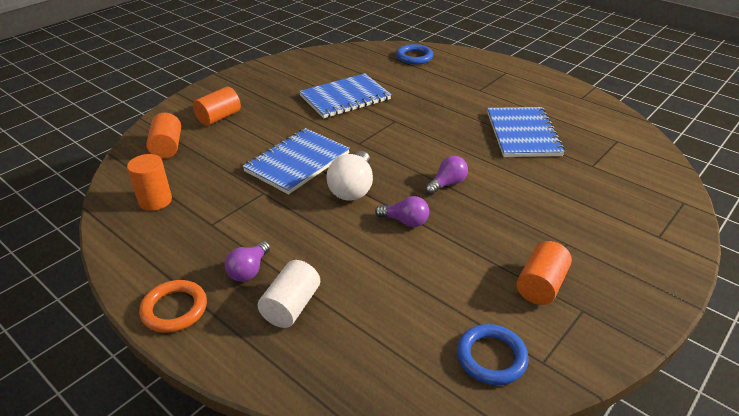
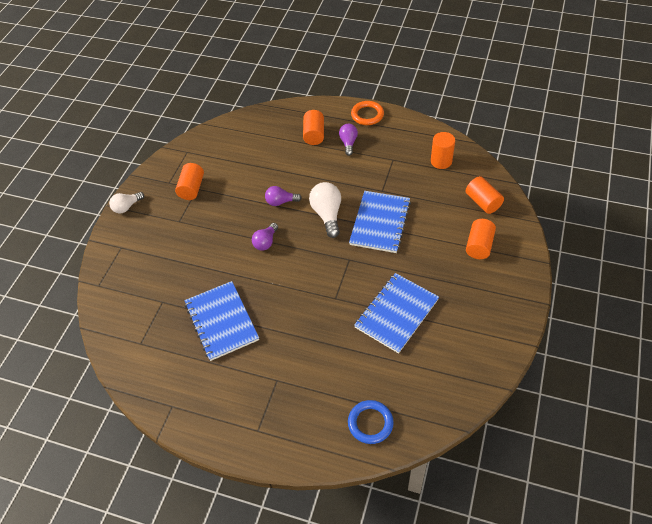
camera: 160 degrees right, 15 degrees up
(291, 306) = (314, 135): white cylinder -> orange cylinder
(491, 357) = (210, 145): blue ring -> none
(659, 292) = (127, 207): none -> white light bulb

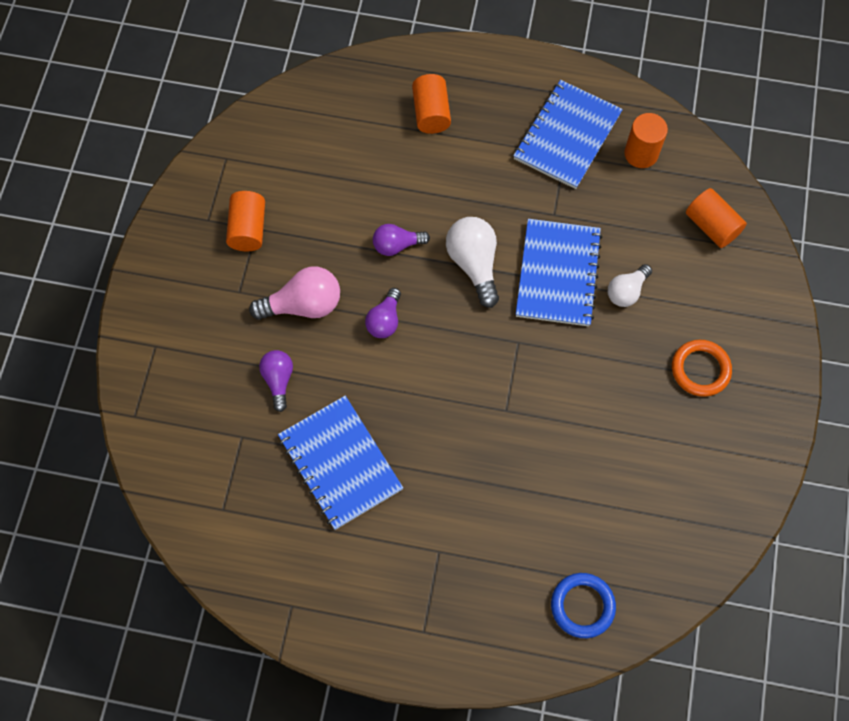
camera: 10 degrees left, 15 degrees up
(127, 207) = (148, 271): white light bulb -> white light bulb (626, 291)
(216, 230) = (303, 305): none -> pink light bulb
(348, 143) = (489, 127): purple light bulb -> purple light bulb (278, 380)
(367, 115) = (513, 69): orange ring -> orange ring (700, 369)
(396, 313) = (600, 429): blue notebook -> blue notebook (567, 136)
(479, 246) = (712, 304): orange cylinder -> none

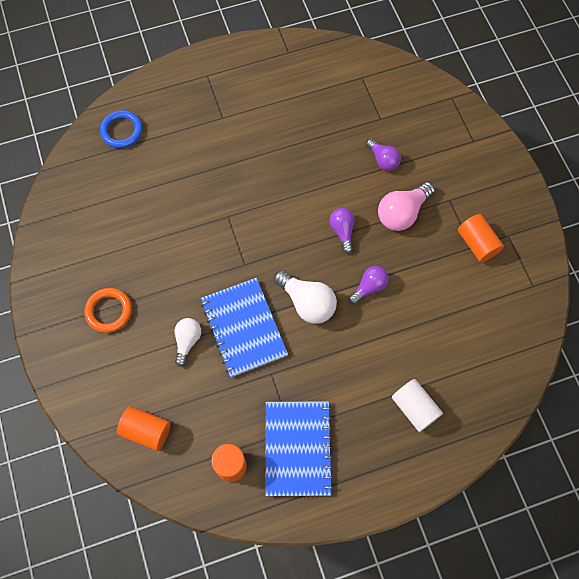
camera: 150 degrees right, 0 degrees up
(340, 463) = (312, 134): blue notebook -> none
(431, 113) = (414, 408): orange cylinder -> white cylinder

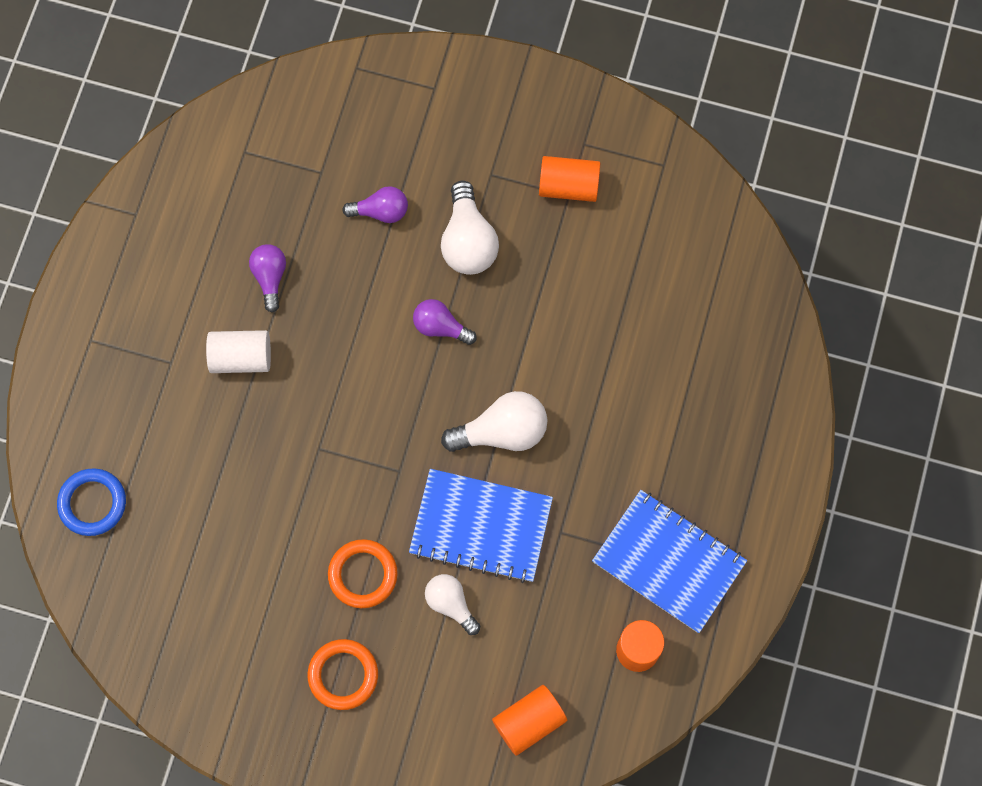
camera: 55 degrees left, 5 degrees up
(173, 284) = (363, 574): none -> orange ring
(369, 287) = (534, 347): purple light bulb -> purple light bulb (270, 277)
(402, 213) = (468, 241): pink light bulb -> white light bulb
(414, 408) = (711, 401): white cylinder -> white cylinder (241, 357)

